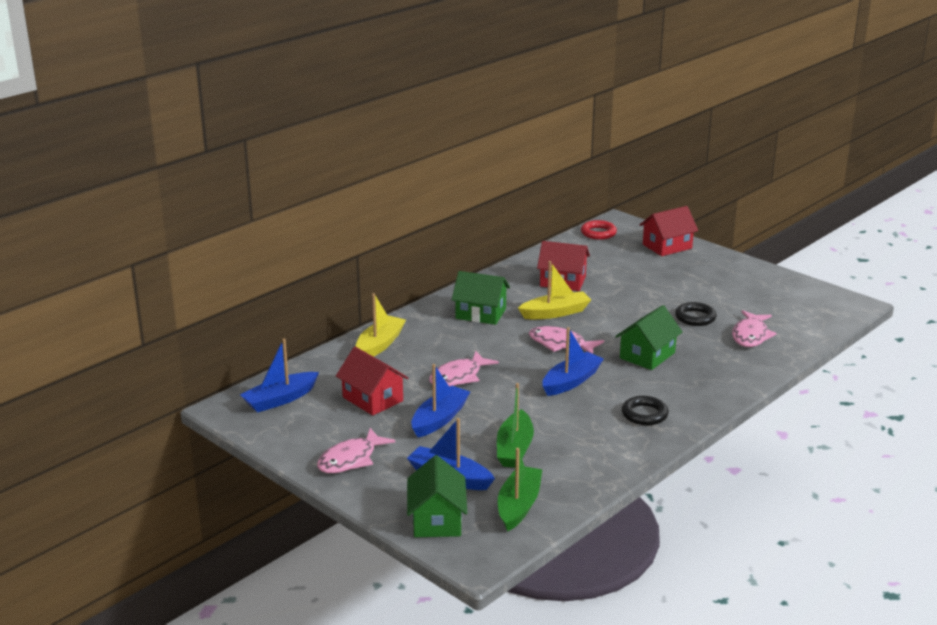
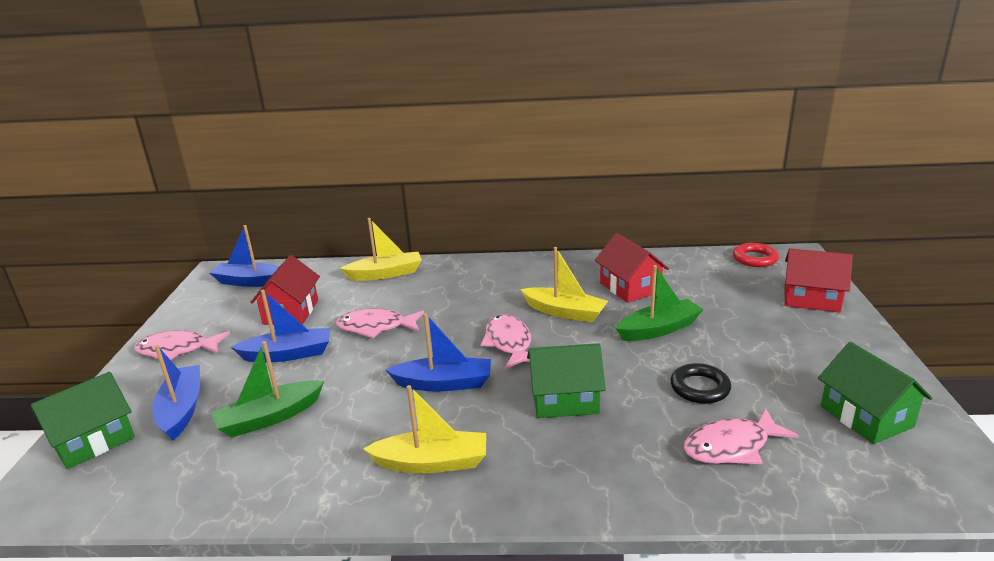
camera: 50 degrees right, 0 degrees up
(480, 314) = (503, 284): green house -> green house (866, 416)
(518, 505) = (152, 475): green boat -> green boat (659, 329)
(644, 414) = (432, 462): black ring -> yellow boat

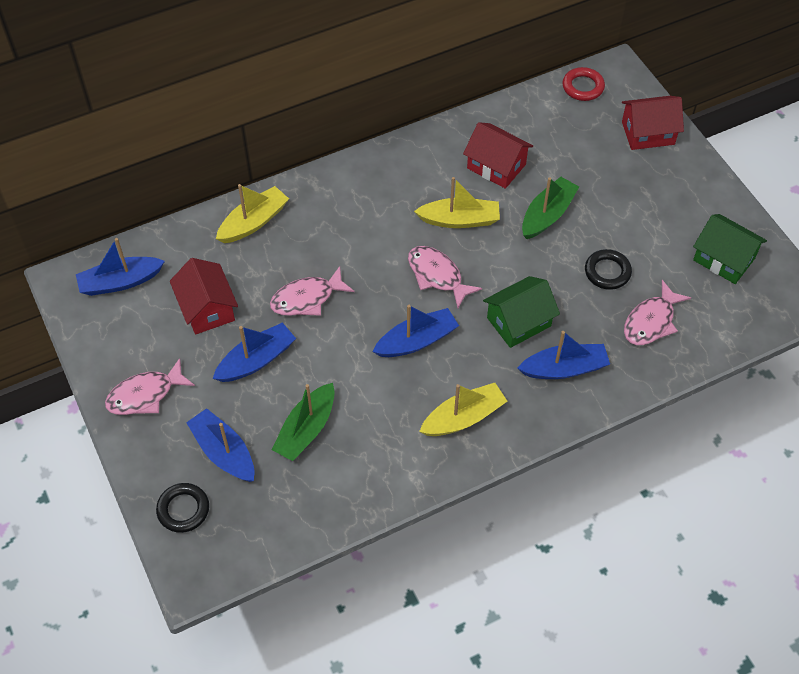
camera: 30 degrees left, 30 degrees up
(93, 441) = (183, 509): green house -> black ring
(587, 456) = (564, 368): none -> blue boat

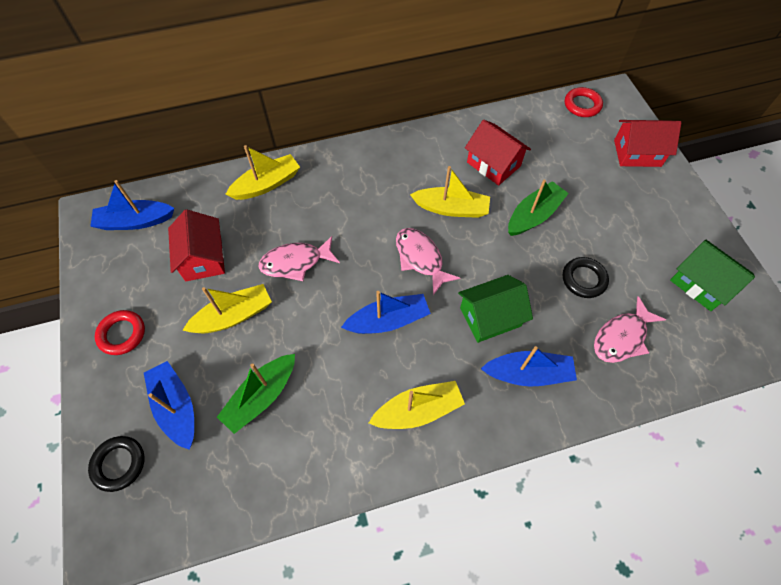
camera: 10 degrees right, 5 degrees up
(145, 395) = (122, 334): pink fish -> red ring
(256, 360) = (233, 316): blue boat -> yellow boat

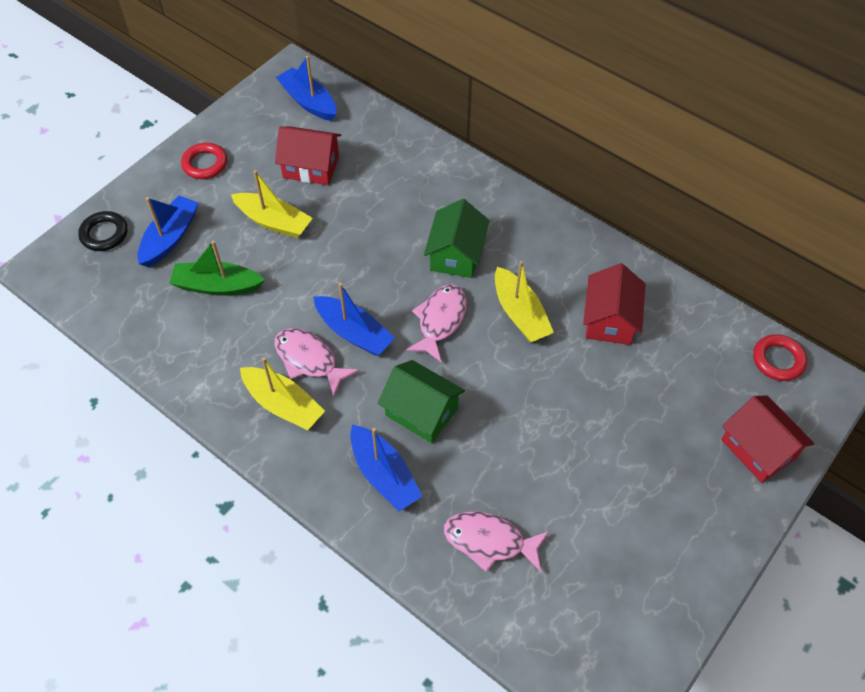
camera: 55 degrees right, 5 degrees down
(203, 258) = (311, 167): red house -> red house turned 60 degrees clockwise
(267, 184) = (421, 160): yellow boat -> none
(295, 262) = (358, 231): pink fish -> pink fish (309, 360)
(533, 215) = (575, 389): green boat -> none
(583, 279) = (532, 473): black ring -> none
(700, 284) = (623, 593): green house -> green house (456, 254)

